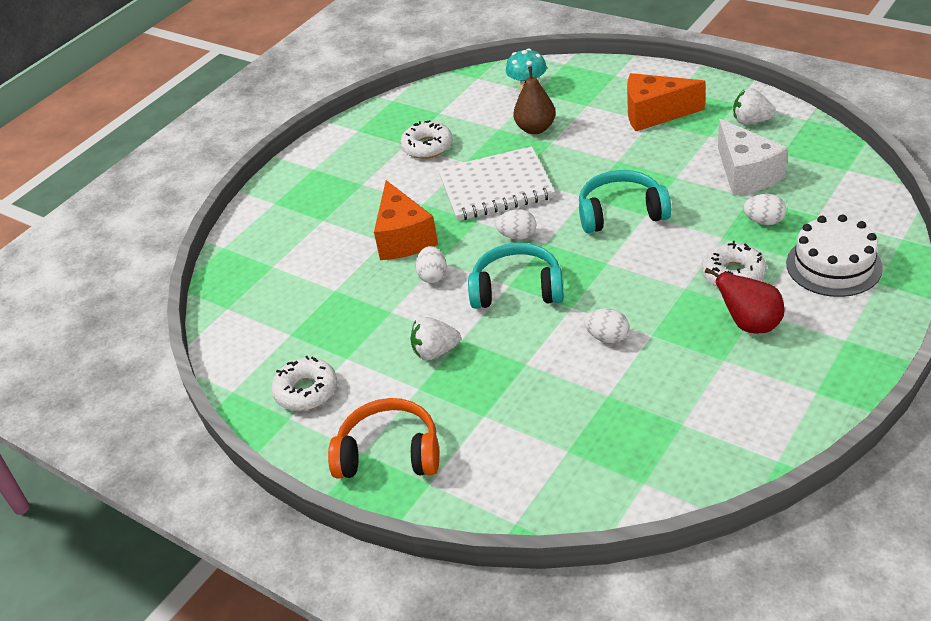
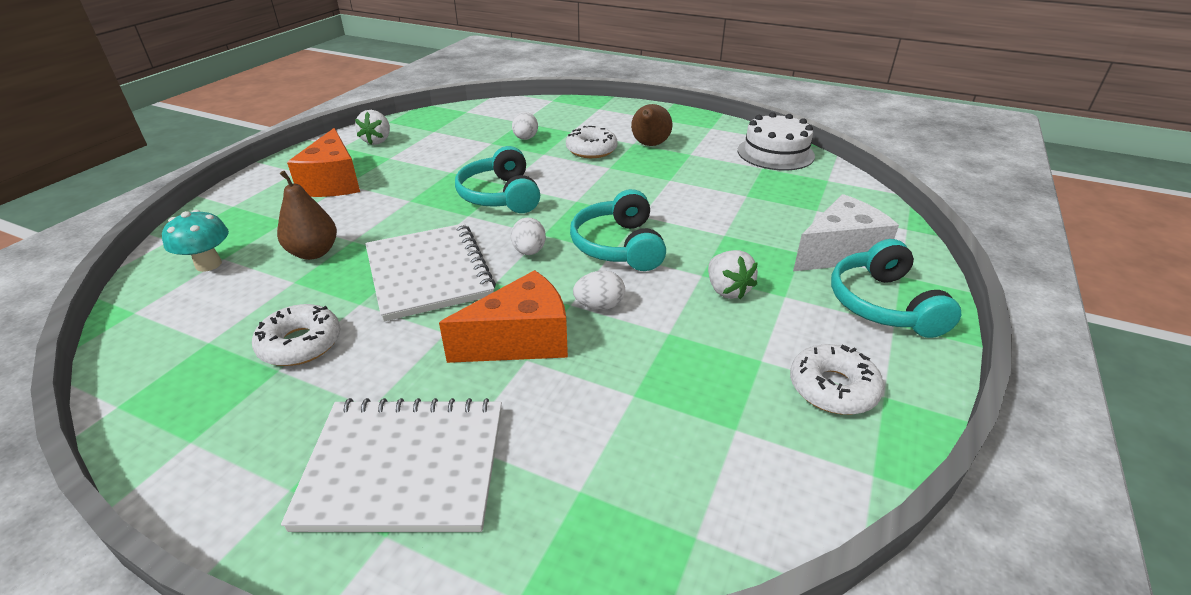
camera: 105 degrees left, 5 degrees down
(313, 202) = (404, 467): none -> white notebook
(389, 453) = (883, 304): orange headphones -> turquoise headphones
(607, 337) = (678, 197): white egg -> none
(746, 174) = (458, 144): white cheese -> white cheese (839, 253)
(750, 324) = (649, 145): red pear -> brown pear
(833, 265) = (581, 119): white cake -> white cake (775, 153)

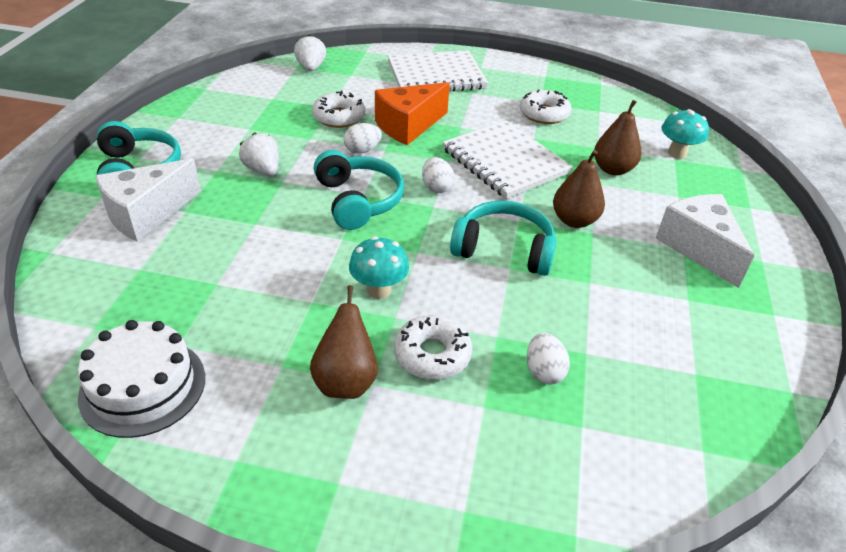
camera: 165 degrees right, 5 degrees up
(333, 182) = (698, 248): orange cheese -> white cheese
(377, 141) = (745, 334): white strawberry -> white strawberry (311, 68)
(415, 210) = (574, 220): none -> brown pear
(500, 196) = (504, 249): turquoise headphones -> turquoise headphones turned 45 degrees counterclockwise
(617, 181) = (379, 290): none -> turquoise mushroom
(832, 388) = (208, 118): white donut -> white donut (339, 117)

